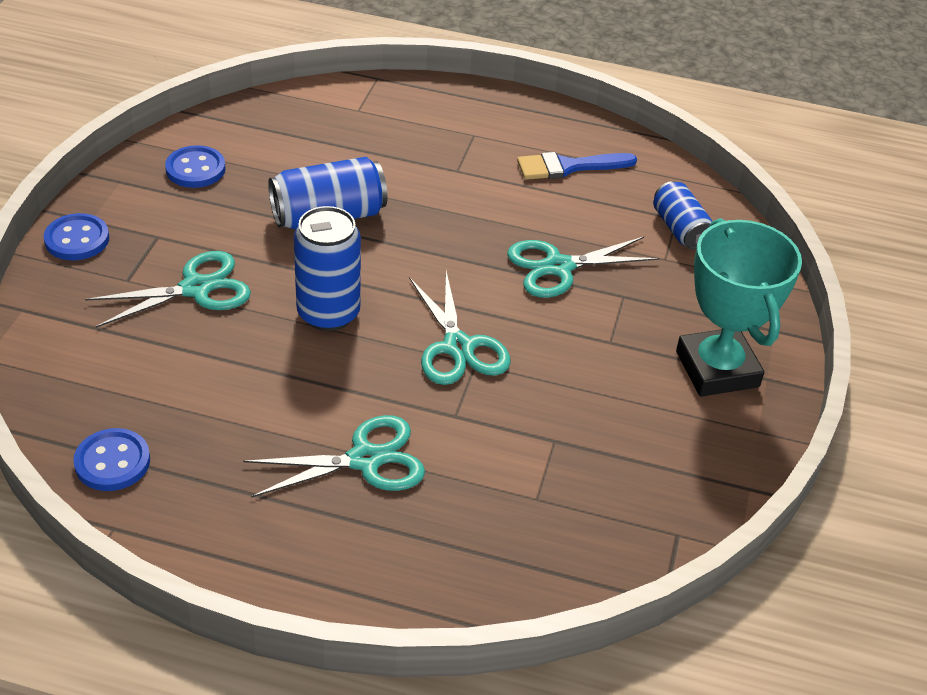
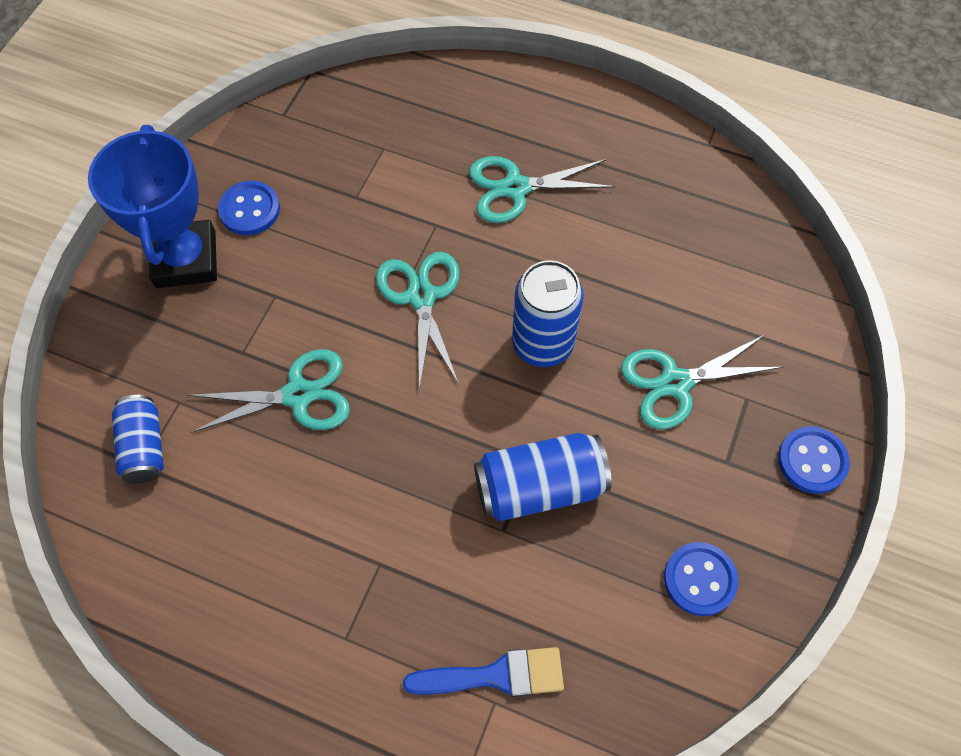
camera: 170 degrees left, 20 degrees up
(112, 462) = (719, 198): blue button -> blue button (250, 210)
(568, 167) = (239, 565): blue brush -> blue brush (495, 675)
(717, 369) = (185, 259): turquoise trophy -> blue trophy

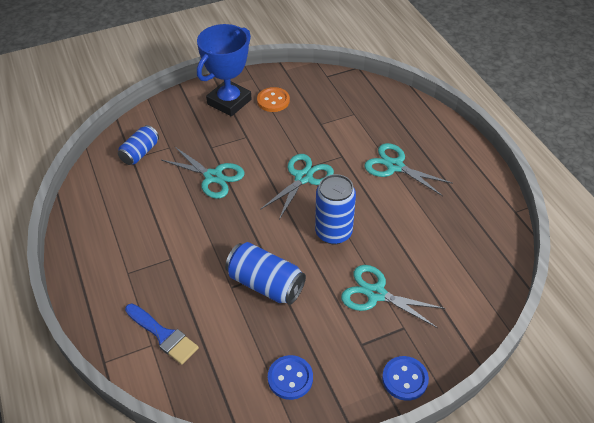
camera: 45 degrees right, 15 degrees down
(250, 210) = (273, 101): blue button -> orange button

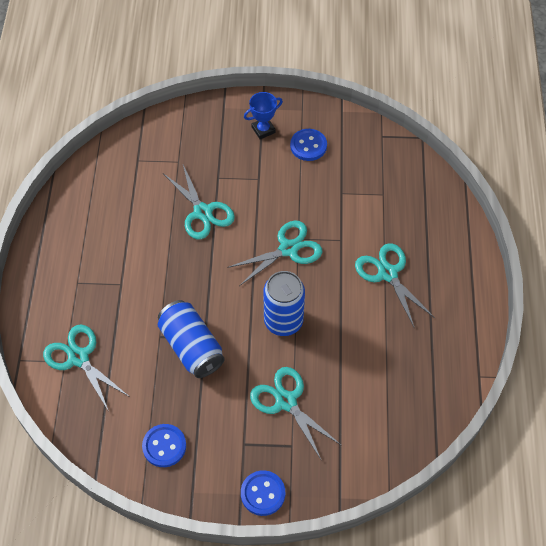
camera: 25 degrees right, 10 degrees up
(140, 153) = (148, 157): blue can -> none
(163, 335) = (79, 357): blue brush -> turquoise scissors
(229, 102) = (263, 130): blue trophy -> blue trophy, size x0.51
(273, 101) = (308, 146): orange button -> blue button

